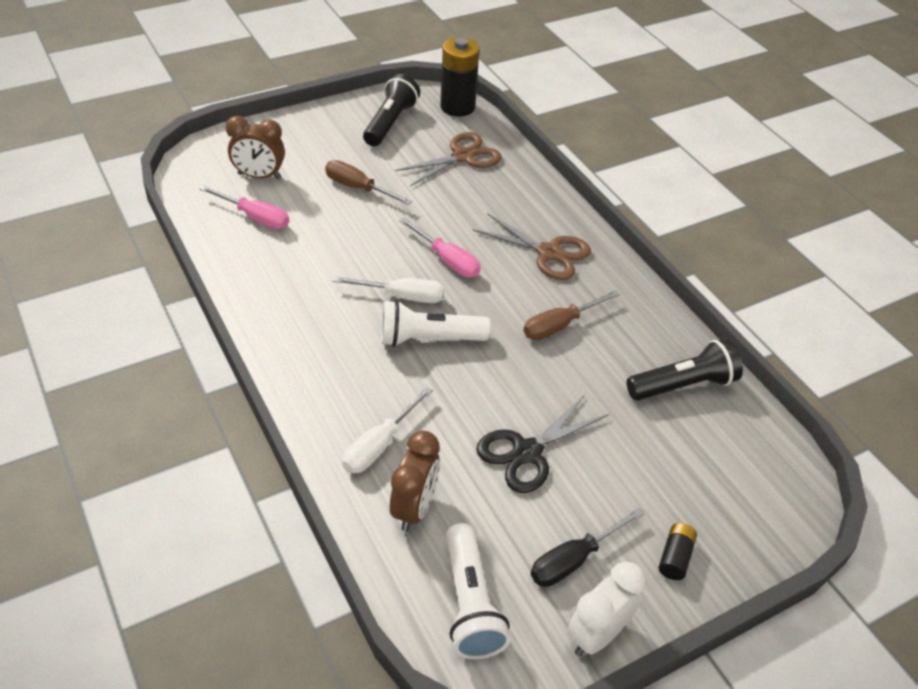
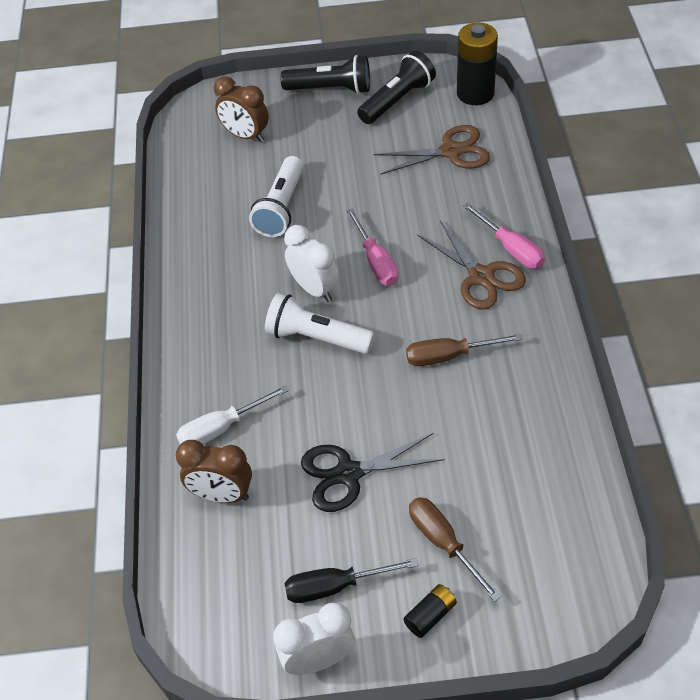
camera: 30 degrees right, 5 degrees up
(255, 217) = (222, 178): pink screwdriver -> pink screwdriver (511, 248)
(358, 188) = (330, 166): brown screwdriver -> brown screwdriver (443, 543)
(402, 296) = (314, 289): white screwdriver -> white clock
(414, 508) = (221, 495): brown clock -> brown clock turned 60 degrees clockwise
(470, 603) = (225, 595): white flashlight -> white flashlight (281, 208)
(683, 385) = (539, 450): black flashlight -> black flashlight (331, 89)

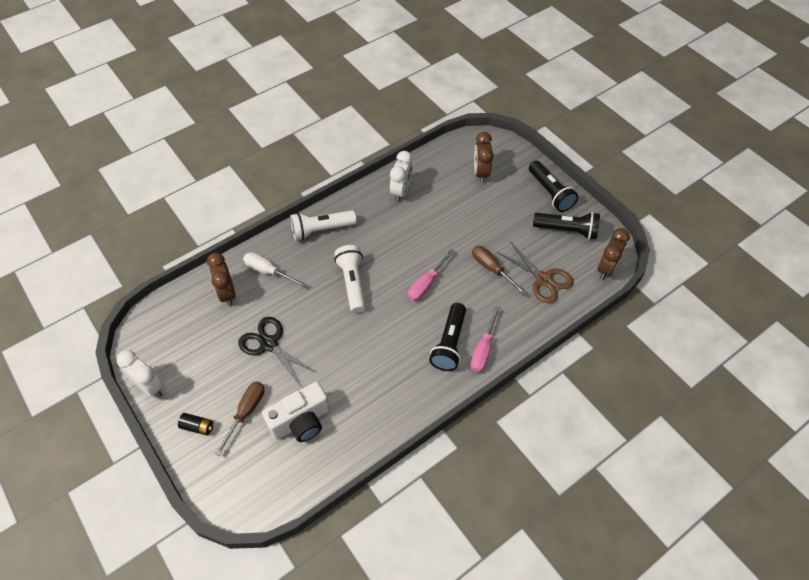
camera: 55 degrees right, 5 degrees up
(281, 208) = (437, 218): white flashlight -> white flashlight (321, 230)
(314, 289) = (387, 264): white clock -> white clock (401, 191)
(335, 587) = (196, 373): black screwdriver -> none
(449, 356) = (377, 355): brown screwdriver -> brown screwdriver (492, 269)
(475, 93) = (606, 268): black battery -> brown clock
(481, 277) = (449, 343): brown scissors -> black flashlight
(497, 481) = (301, 421): none -> white camera

